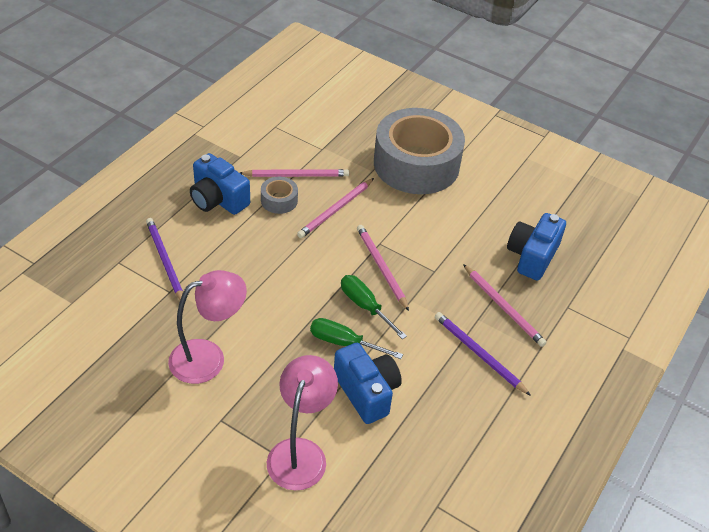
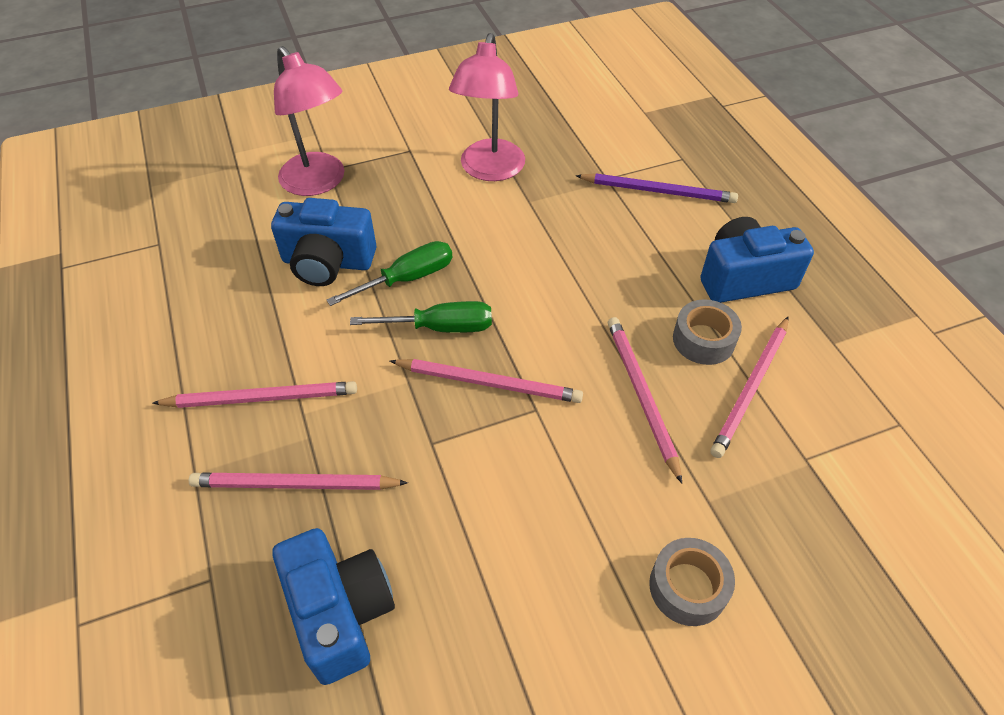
camera: 130 degrees right, 5 degrees up
(416, 164) = (688, 587): grey tape -> grey tape, size x0.40
(479, 354) = (261, 398): purple pencil -> pink pencil

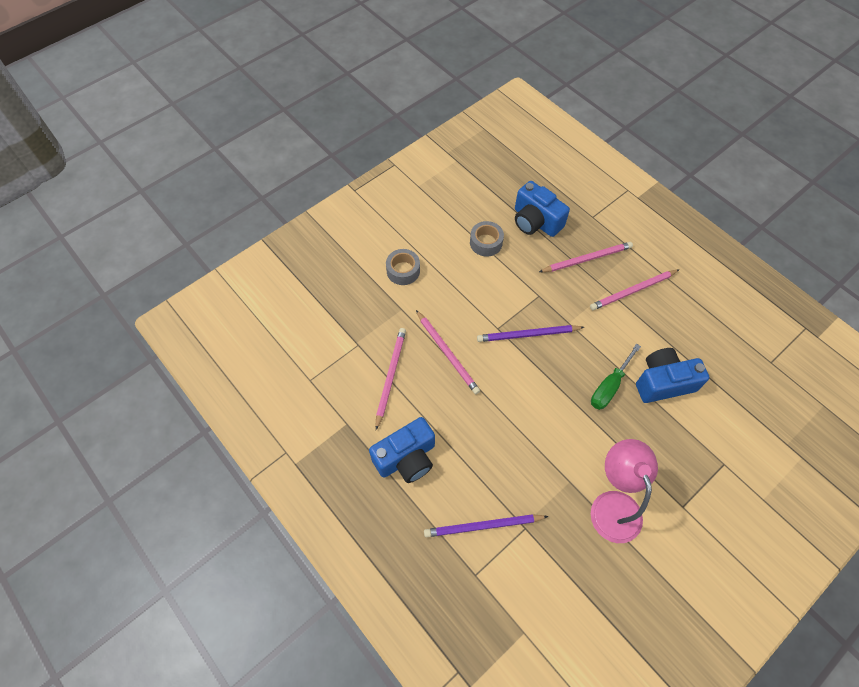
camera: 160 degrees right, 10 degrees up
(319, 183) = (720, 448): pink lamp -> none
(440, 327) = (571, 359): green screwdriver -> none
(489, 383) = (527, 335): pink pencil -> purple pencil
(703, 340) = (422, 400): grey tape -> grey tape (486, 243)

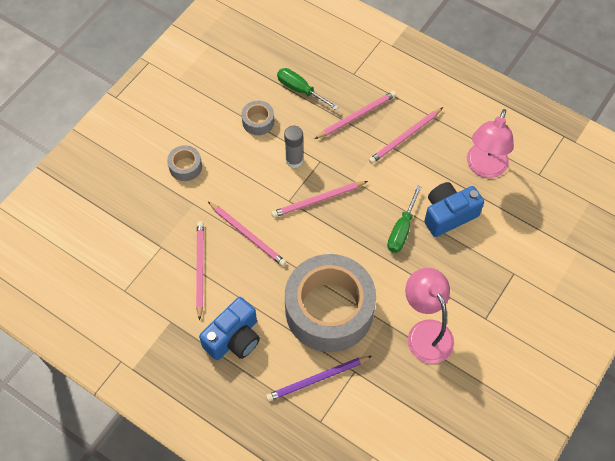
camera: 15 degrees left, 0 degrees up
(513, 289) = (294, 160): none -> grey glue stick
(513, 453) = (329, 310): none -> grey tape
(527, 335) = (318, 200): purple pencil -> pink pencil
(535, 221) = (300, 90): blue camera -> green screwdriver
(711, 342) = (484, 168): none -> pink lamp

